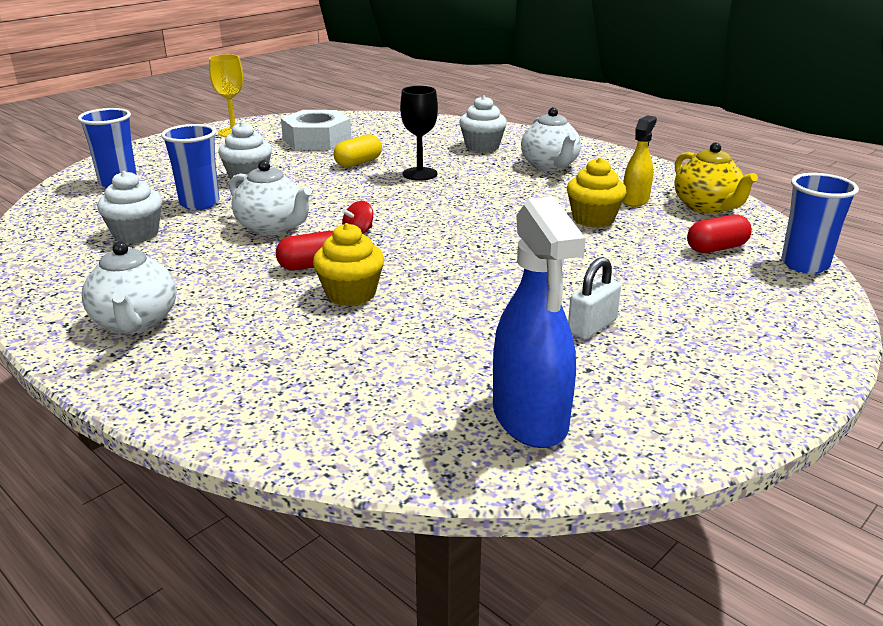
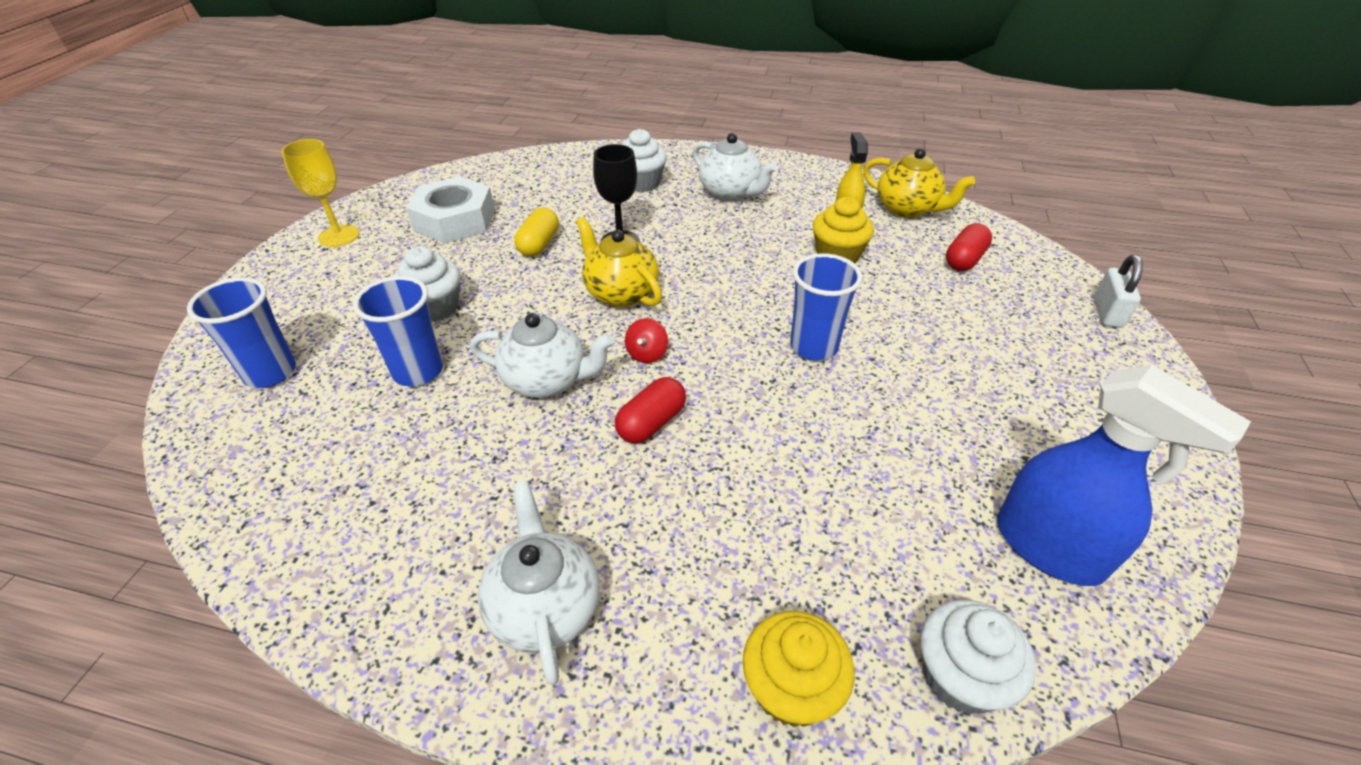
camera: 30 degrees left, 15 degrees up
(135, 322) = (545, 607): white teapot -> white teapot turned 150 degrees counterclockwise
(136, 234) = (389, 455): white cupcake -> white cupcake (959, 676)
(350, 294) = (732, 450): yellow cupcake -> yellow cupcake (791, 688)
(382, 199) = (620, 293): none -> yellow teapot
(592, 326) = (975, 401): white padlock -> white padlock (1107, 312)
(804, 265) = (1040, 257): blue cup -> blue cup (813, 347)

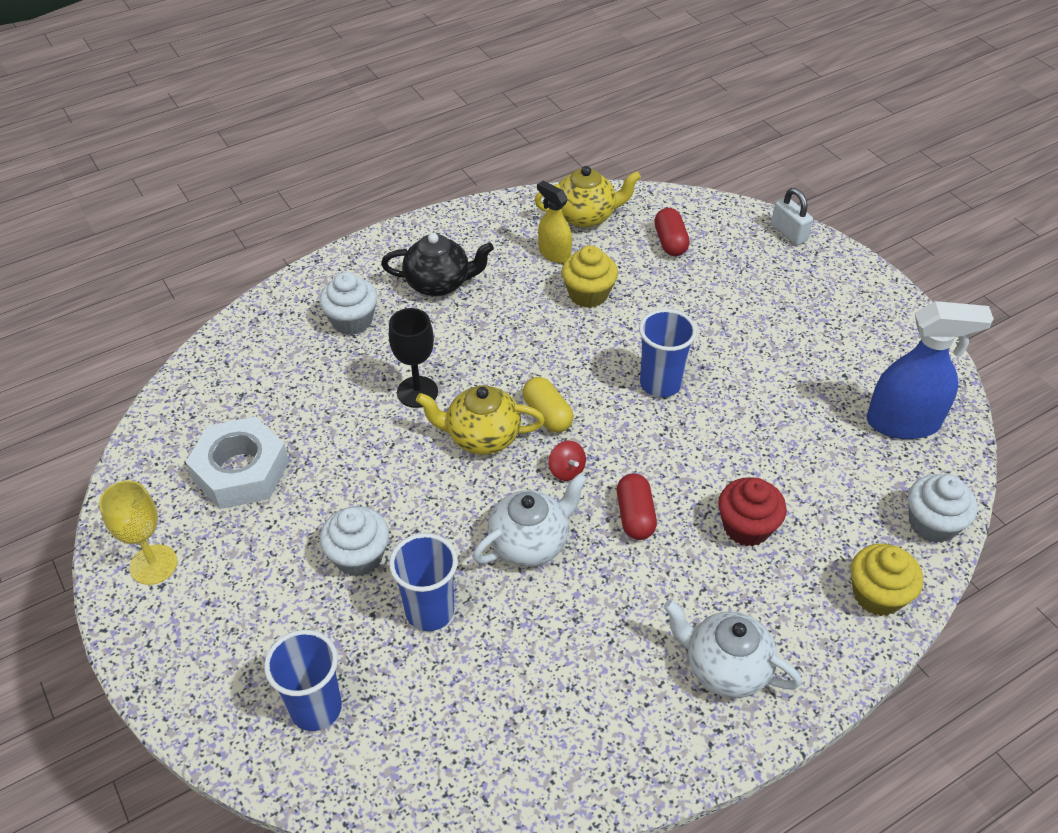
camera: 45 degrees left, 5 degrees up
(539, 244) = (354, 441): yellow capsule -> yellow capsule (547, 414)
(730, 193) = (439, 283): white teapot -> black teapot
(737, 507) = (746, 527): none -> red cupcake

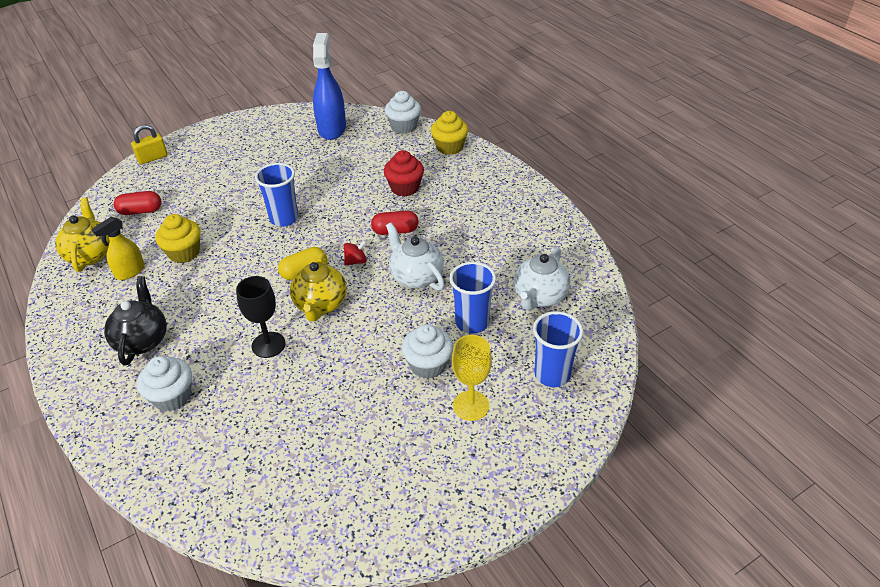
camera: 90 degrees left, 5 degrees down
(153, 564) = (438, 501): yellow goblet -> yellow goblet (471, 405)
(241, 471) = (340, 454): white nut -> none
(725, 668) = (499, 199): white teapot -> white teapot (539, 296)
(788, 233) = (152, 158): white padlock -> yellow padlock

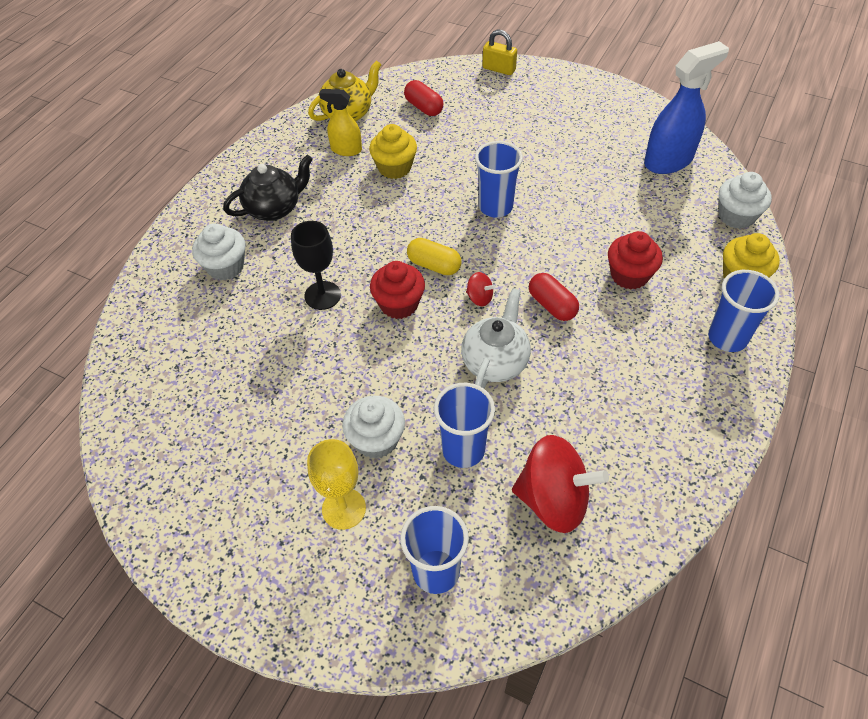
camera: 60 degrees right, 10 degrees up
(320, 304) = (399, 304): yellow teapot -> red cupcake
(486, 173) = (727, 338): none -> blue cup
(539, 296) = (553, 500): white teapot -> red spinning top

